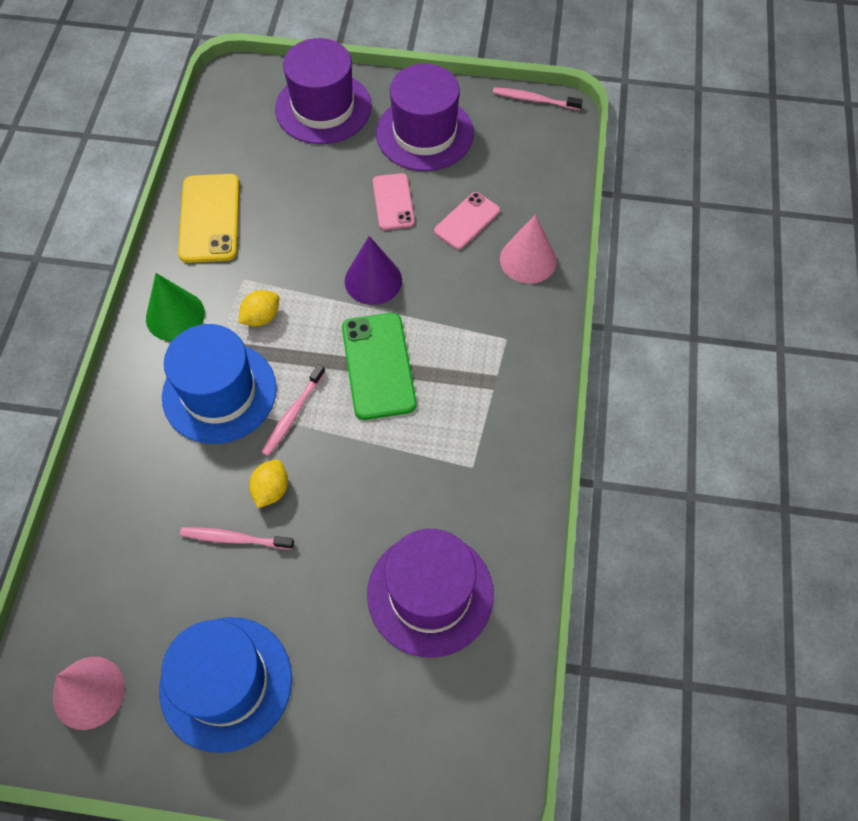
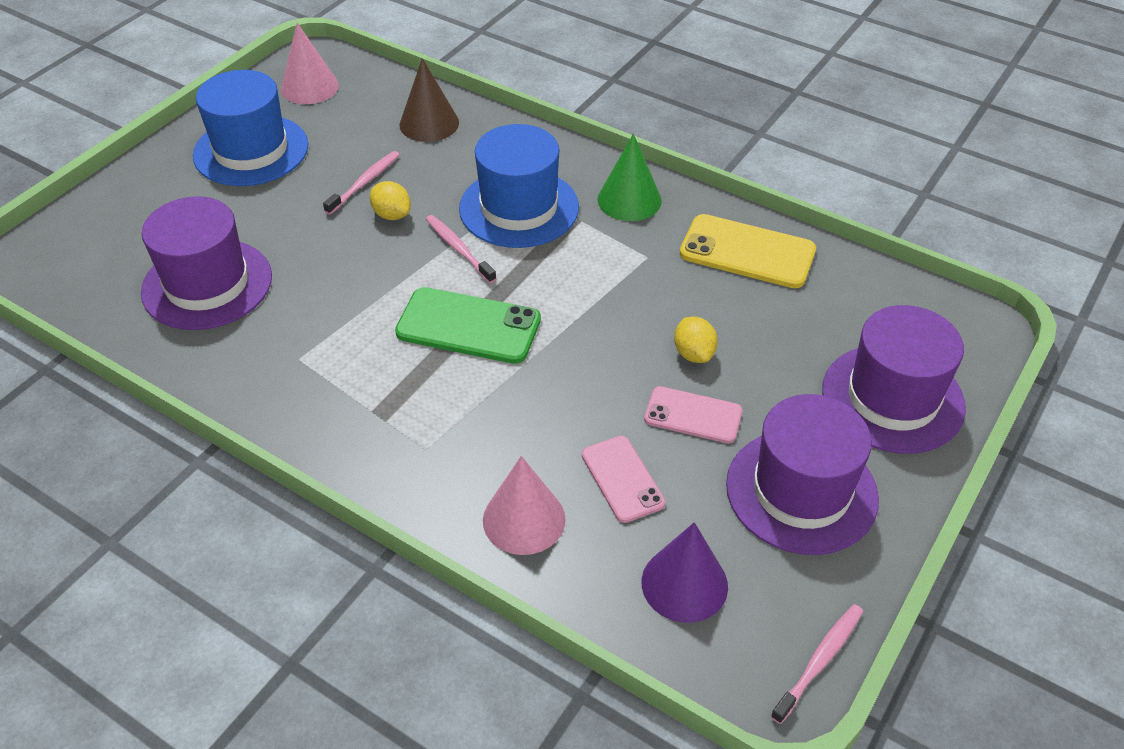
camera: 115 degrees right, 15 degrees down
(117, 529) = (429, 123): none -> brown cone
(261, 317) = (589, 257): yellow lemon -> yellow lemon (693, 353)
(373, 280) = (583, 358): purple cone -> purple cone (684, 584)

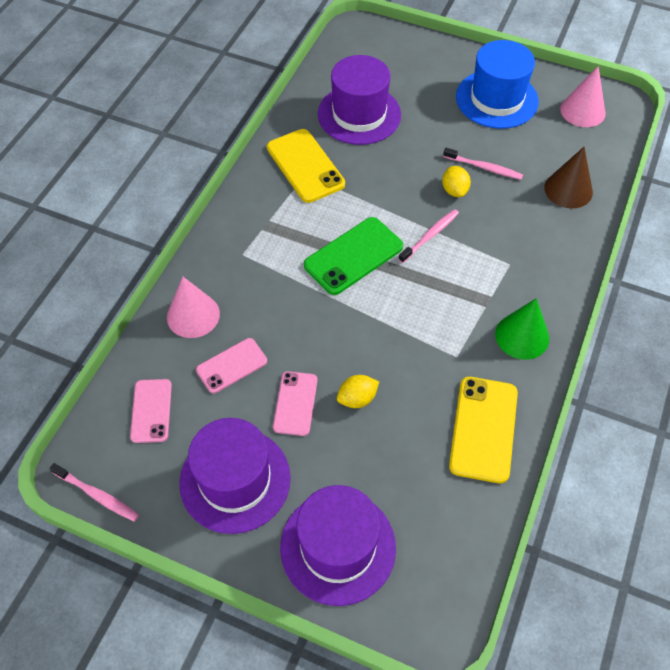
camera: 80 degrees right, 10 degrees up
(281, 356) = (305, 166): none -> yellow phone
(392, 215) = (454, 190): yellow lemon -> yellow lemon turned 45 degrees counterclockwise
(468, 326) = (353, 256): green phone -> green phone turned 45 degrees clockwise
(519, 208) = (487, 264): blue hat -> none
(684, 584) = (151, 411): purple cone -> pink phone

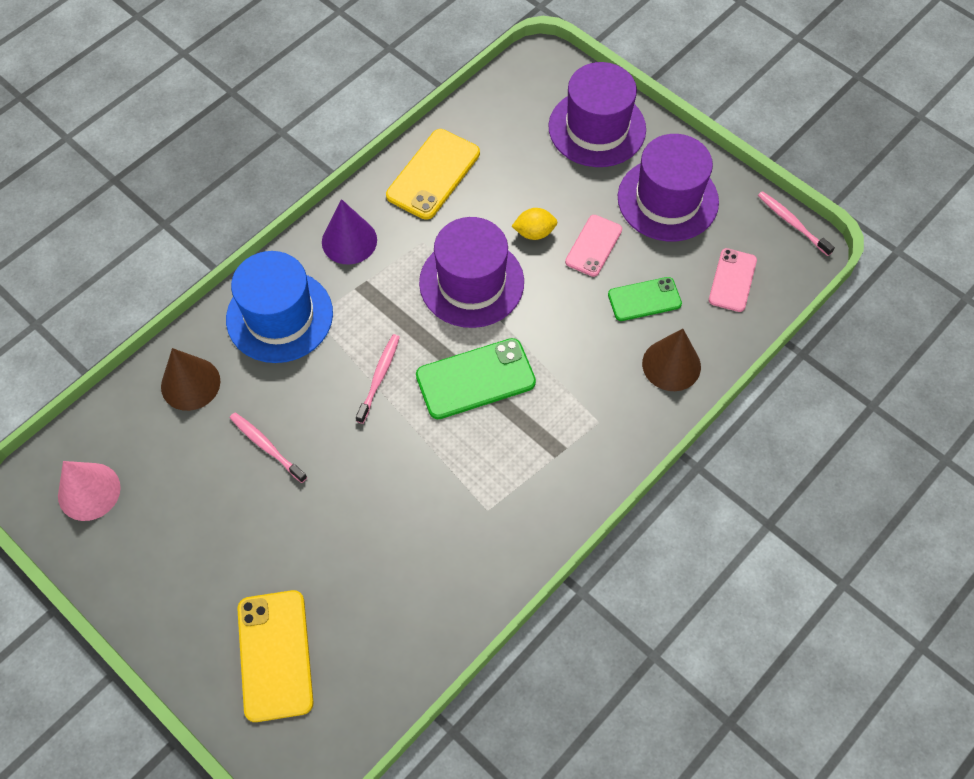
camera: 160 degrees left, 5 degrees up
(193, 315) = (671, 365): pink cone -> brown cone
(232, 365) = (644, 299): pink phone -> green phone
(305, 166) = (482, 523): yellow phone -> yellow phone (275, 655)
(359, 114) = (378, 587): purple hat -> purple hat (471, 282)
(430, 235) = (379, 377): pink toothbrush -> pink toothbrush turned 135 degrees clockwise
(454, 190) = (320, 426): yellow lemon -> none
(496, 99) = (183, 550): blue hat -> blue hat (279, 316)
(522, 336) = (349, 241): green cone -> purple cone

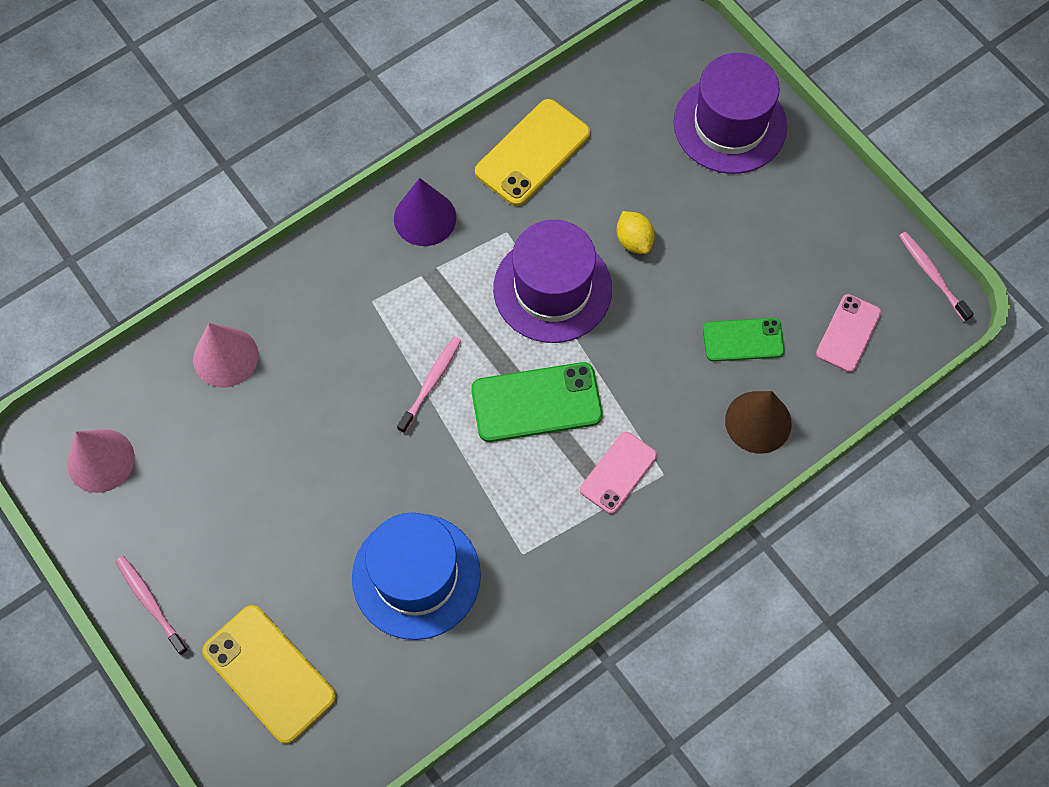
camera: 10 degrees right, 5 degrees up
(190, 384) = (225, 357): brown cone -> pink cone
(266, 446) = (296, 441): pink toothbrush -> pink toothbrush (150, 603)
(275, 655) = (269, 673): yellow phone -> yellow phone turned 45 degrees counterclockwise
(279, 316) = (334, 294): blue hat -> blue hat (416, 576)
(534, 232) = (634, 241): yellow lemon -> yellow lemon turned 60 degrees clockwise
(593, 246) = (698, 267): pink phone -> pink phone (618, 472)
(668, 199) = (794, 224): purple hat -> none

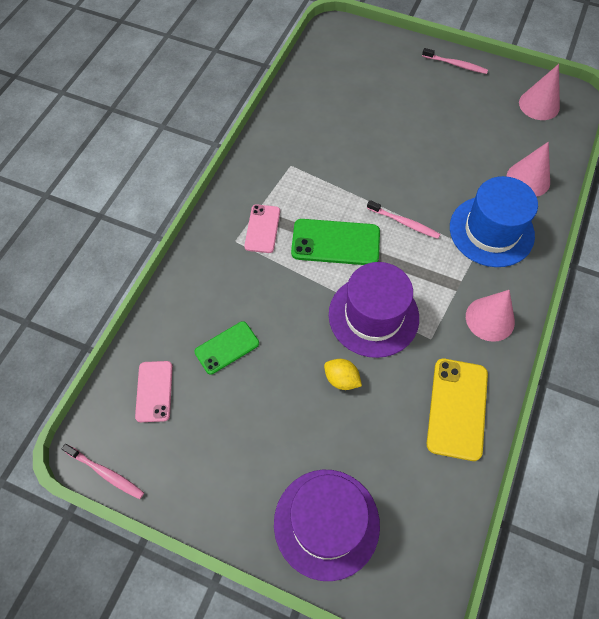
camera: 150 degrees right, 5 degrees down
(269, 673) = (377, 65): yellow phone -> none
(416, 576) = (339, 131): blue hat -> blue hat (491, 231)
(425, 218) = (490, 319): purple cone -> pink cone
(431, 382) = (404, 223): pink toothbrush -> pink toothbrush turned 60 degrees counterclockwise
(536, 402) = (335, 242): green phone -> green phone turned 45 degrees clockwise
(758, 422) = (191, 299): brown cone -> none

